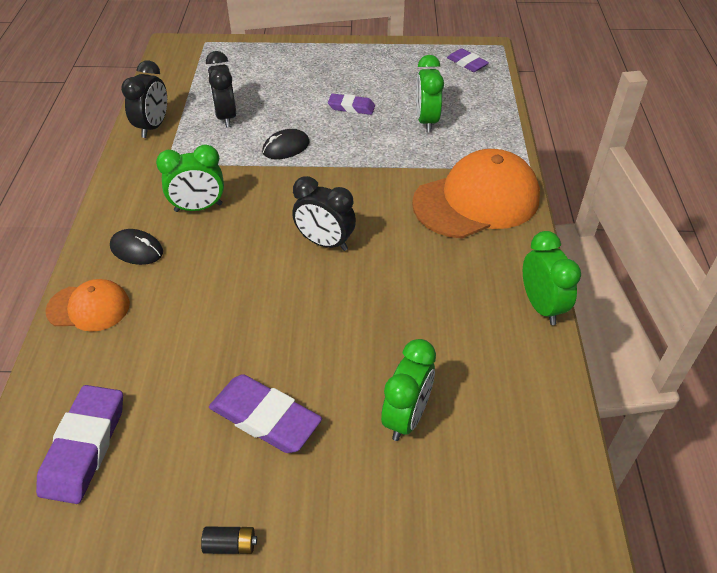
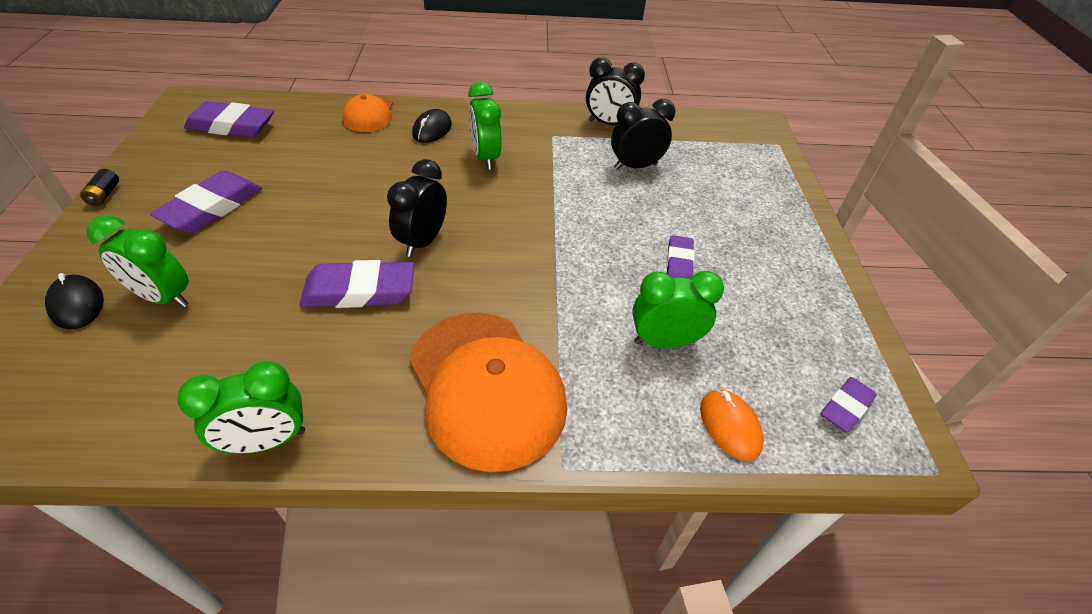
camera: 85 degrees right, 0 degrees up
(286, 147) = (586, 210): black mouse -> black mouse (77, 304)
(389, 277) = (359, 291): none -> purple eraser
(487, 104) = (729, 426): none -> orange mouse

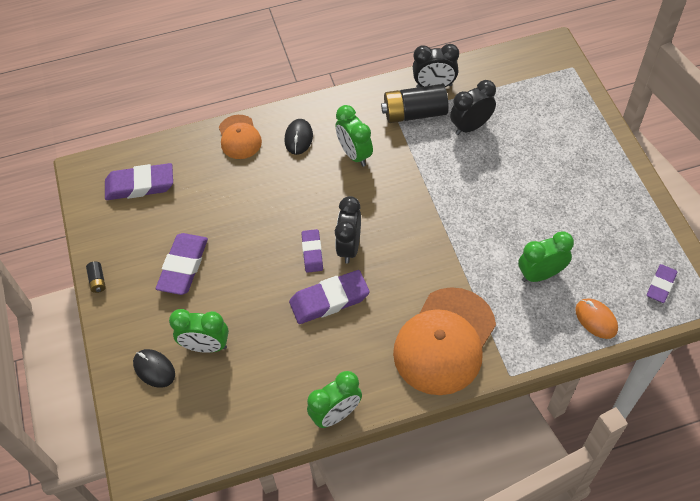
camera: 10 degrees left, 10 degrees up
(486, 387) = (444, 341): orange cap -> orange cap turned 75 degrees clockwise
(575, 140) = (414, 113): none -> black battery
(679, 264) = (531, 210): purple eraser -> purple eraser (312, 252)

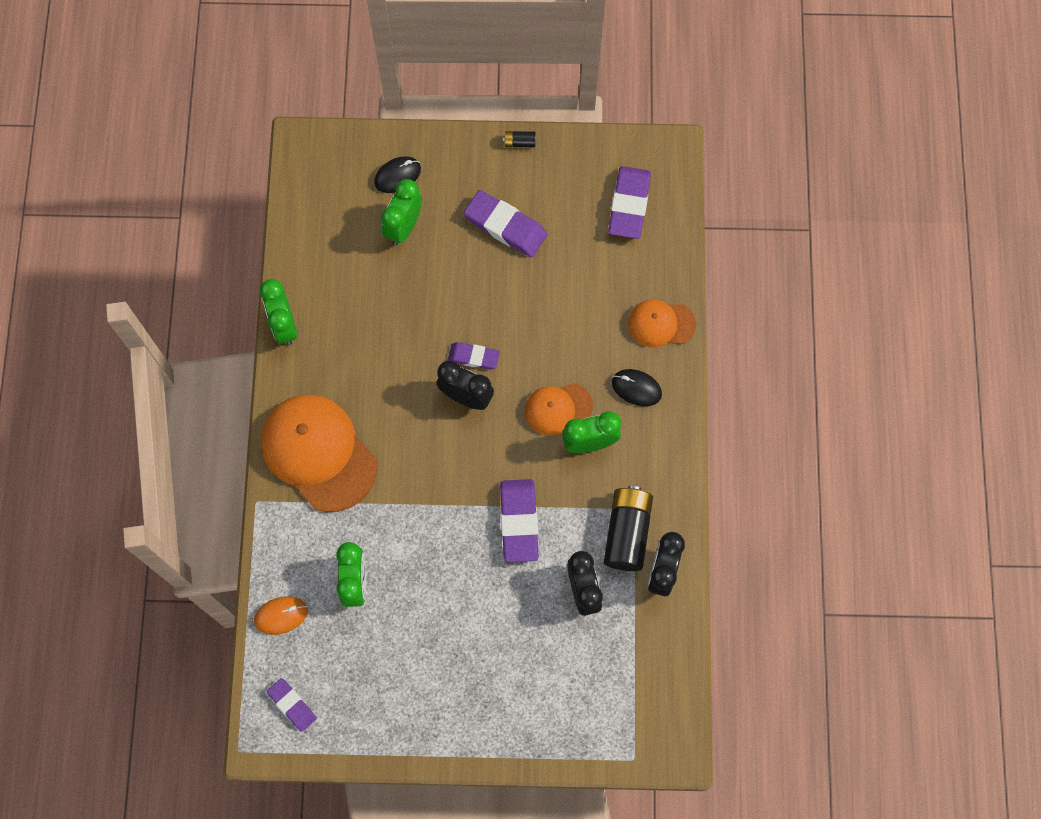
camera: 105 degrees right, 15 degrees up
(329, 300) = (410, 357): purple eraser -> purple eraser (519, 522)
(335, 182) = (558, 408): none -> orange cap

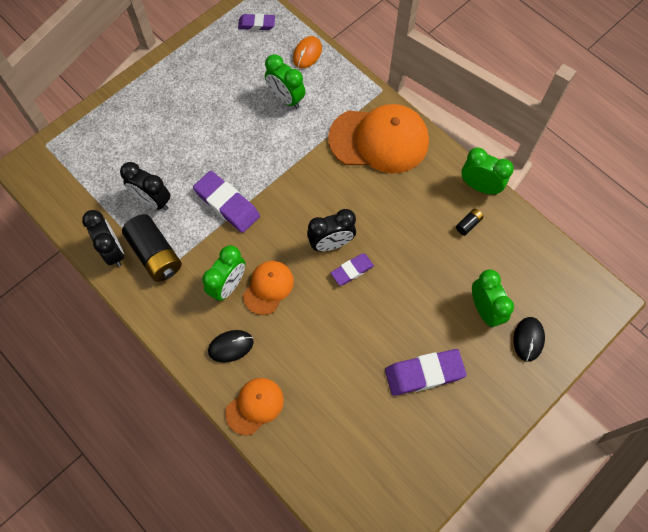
camera: 135 degrees right, 5 degrees down
(519, 142) = (481, 445): black battery -> black battery (468, 224)
(629, 205) = (360, 474): purple eraser -> none

